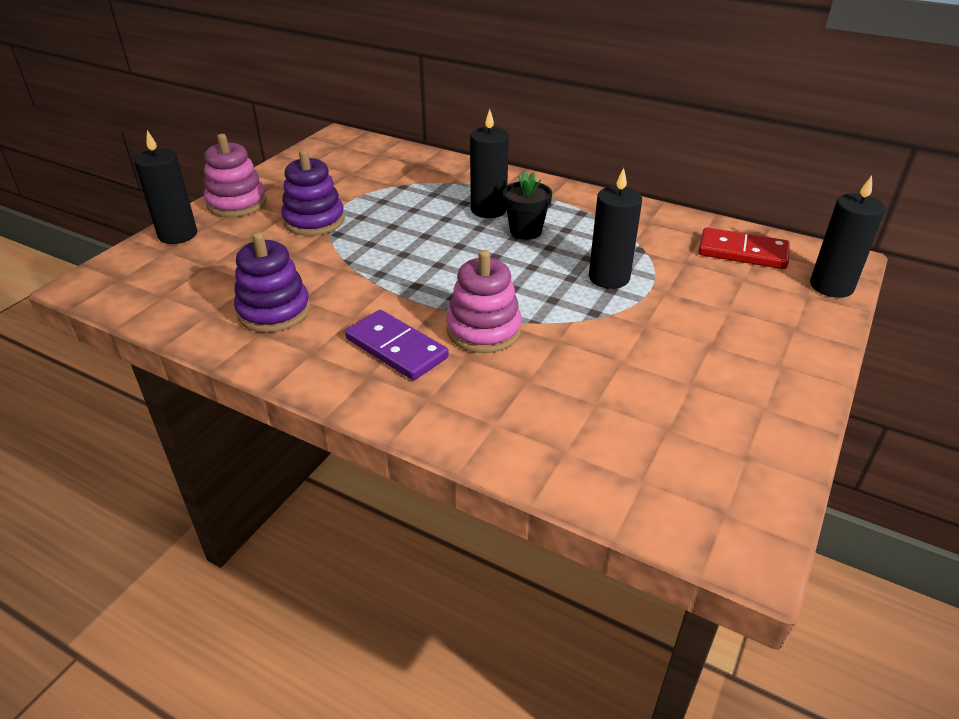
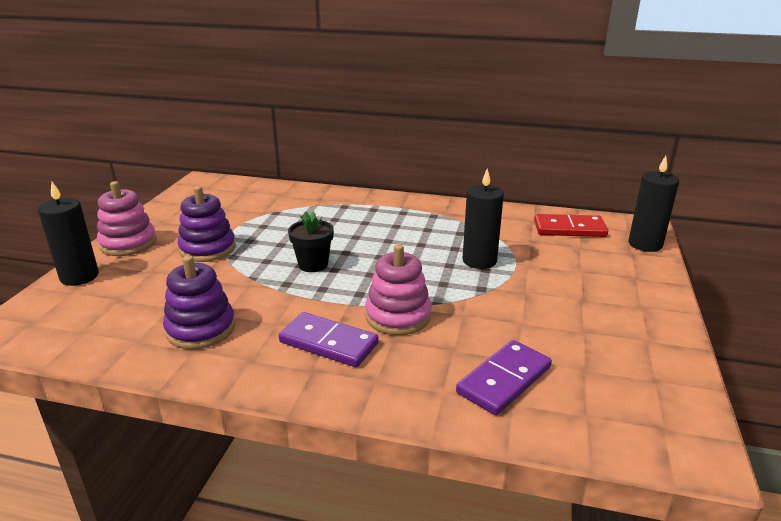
camera: 15 degrees left, 10 degrees down
(488, 210) = (357, 222): black candle -> none
(525, 231) = (395, 234): black flower pot -> black flower pot (313, 264)
(567, 424) = (504, 380): none -> purple domino

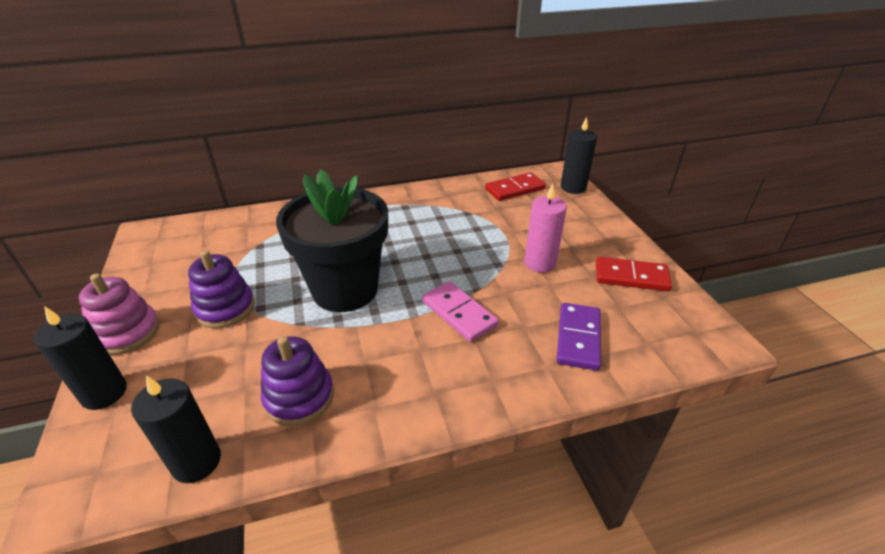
camera: 30 degrees left, 10 degrees up
(313, 264) = (345, 289): black flower pot -> black flower pot, size x2.32
(328, 343) = (426, 362): purple domino -> none
(398, 316) = (459, 313): pink stacking toy -> pink domino
(479, 260) = (476, 239): black candle -> black candle (196, 462)
(529, 301) = (540, 263): none -> pink candle
(632, 347) = (631, 277): none -> red domino

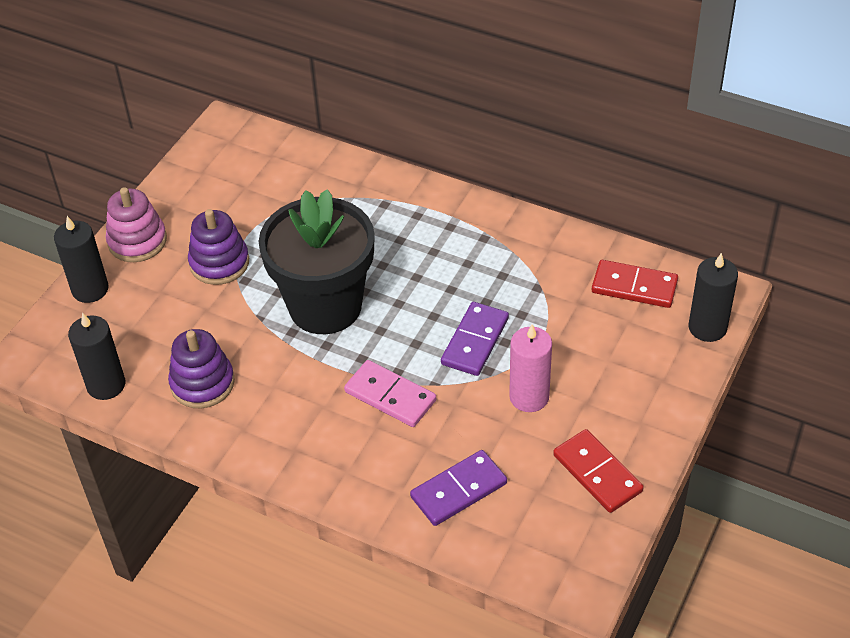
camera: 45 degrees right, 10 degrees up
(459, 313) = (390, 396): pink domino -> pink domino turned 60 degrees counterclockwise
(470, 254) = (475, 341): none -> purple domino

